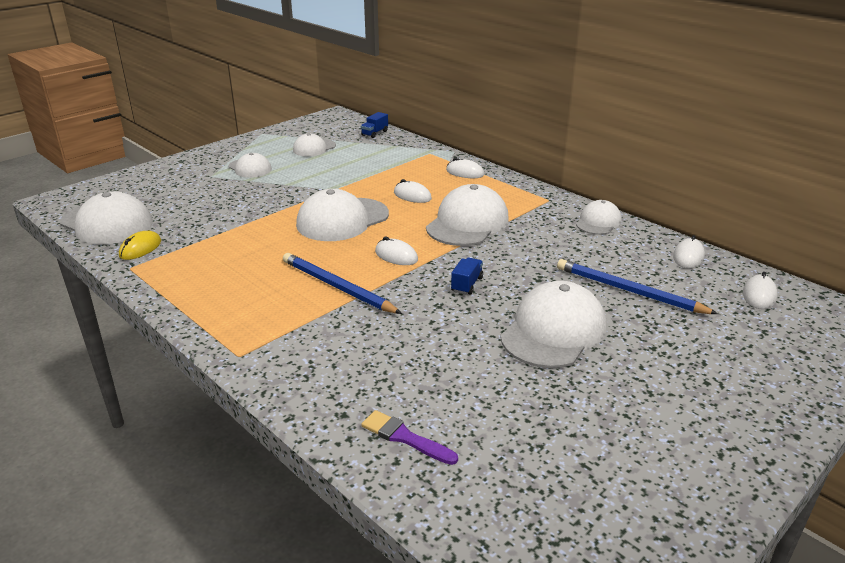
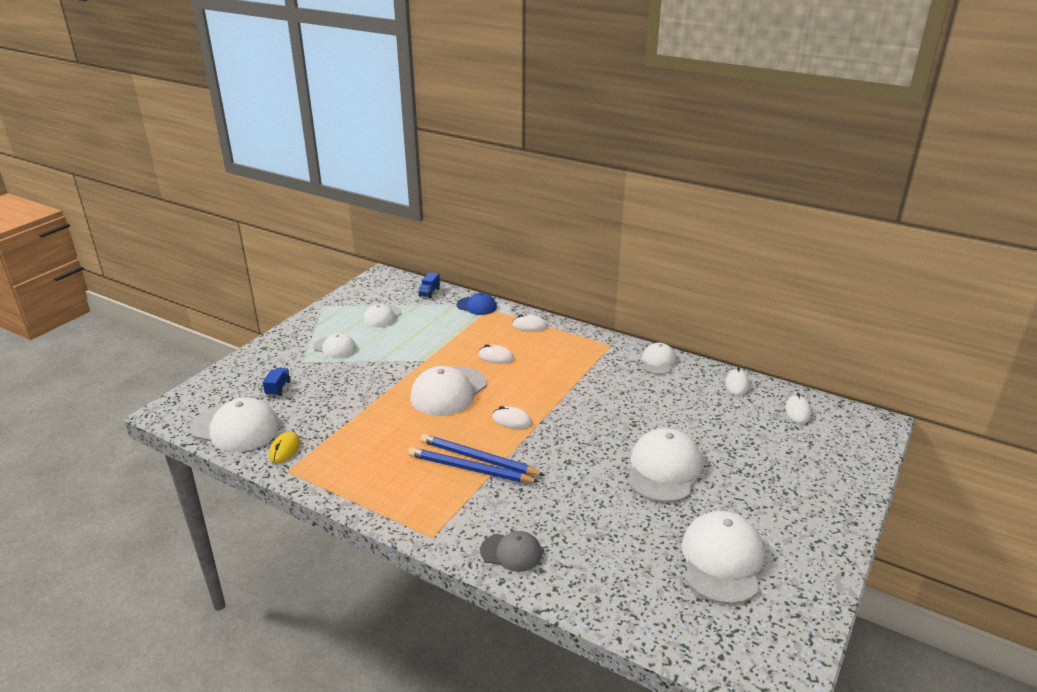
camera: 15 degrees left, 0 degrees up
(319, 388) = (511, 552): none -> grey cap
(405, 437) = (595, 579): purple brush -> none
(417, 149) = (476, 306): none -> blue cap
(467, 223) = (555, 378): white cap -> white cap (722, 560)
(467, 284) = (581, 438): blue truck -> blue truck (278, 388)
(628, 291) = (704, 423): blue pencil -> blue pencil (469, 469)

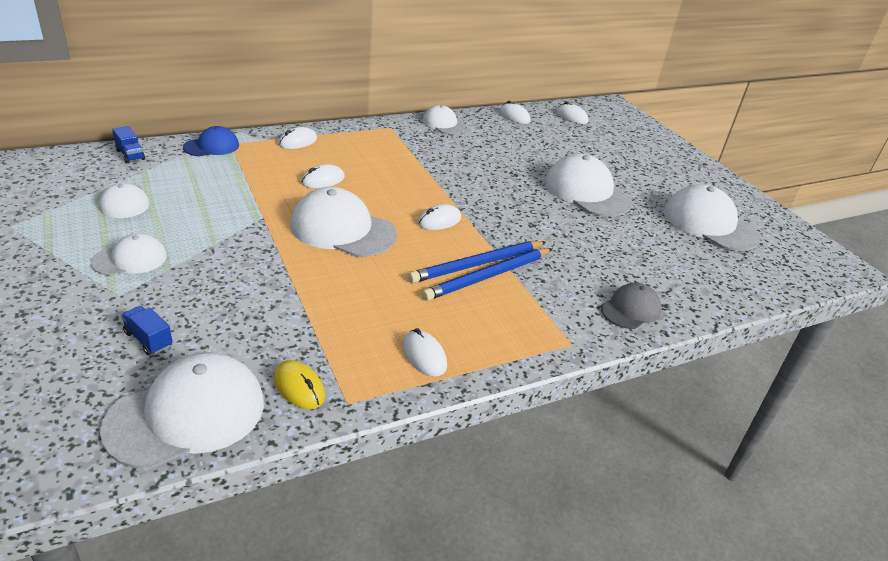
camera: 60 degrees left, 5 degrees up
(354, 479) = (424, 356): none -> white mouse
(448, 391) = (342, 229): white cap -> white cap turned 135 degrees clockwise

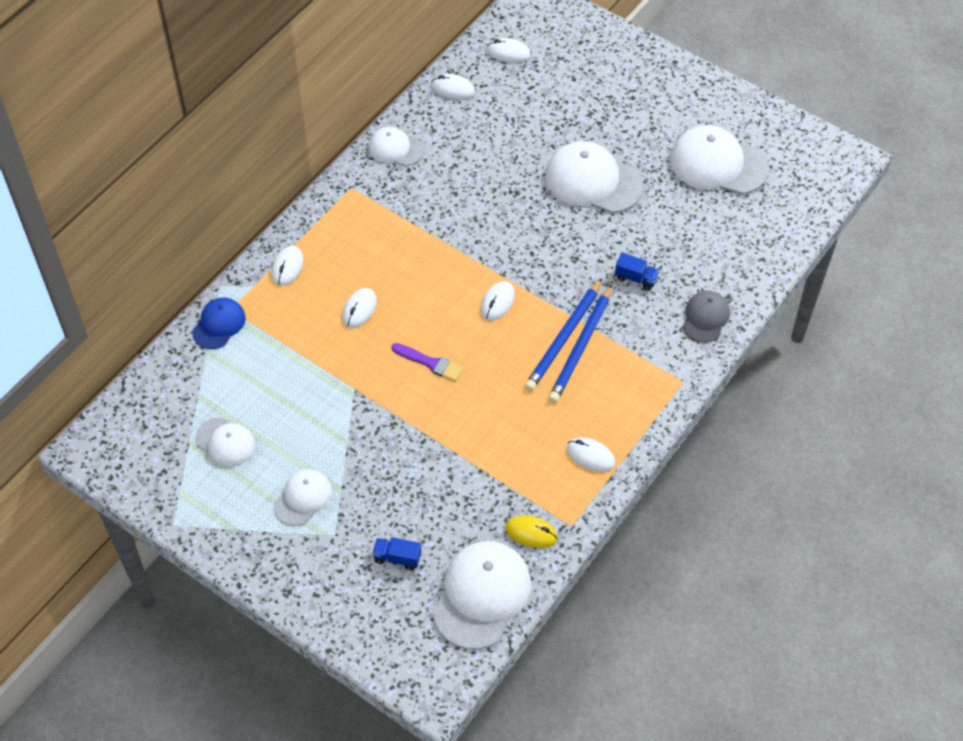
camera: 25 degrees left, 20 degrees up
(130, 155) = (163, 383): blue truck -> blue truck (636, 278)
(342, 229) = (430, 363): white cap -> purple brush

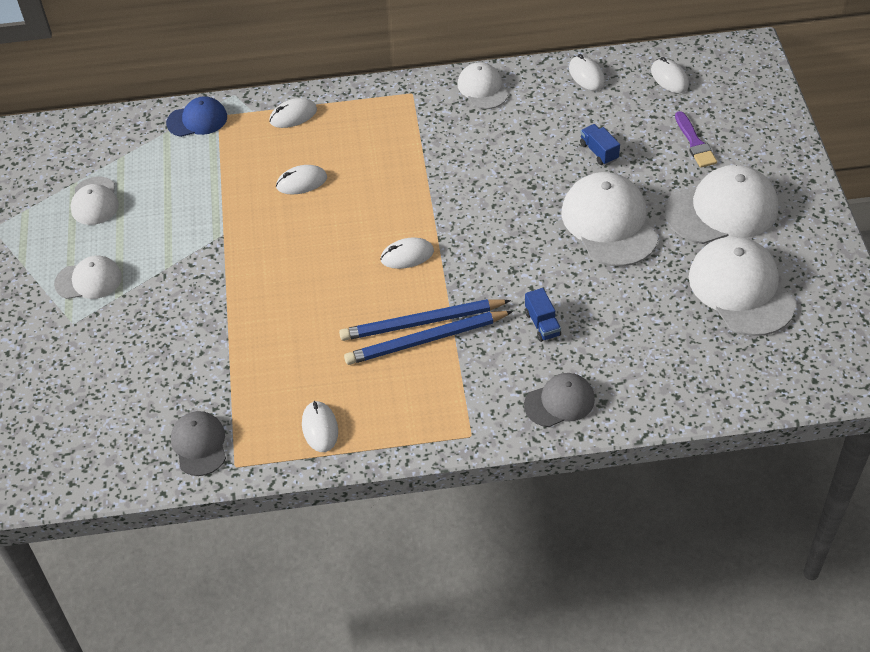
camera: 50 degrees right, 5 degrees down
(397, 558) = (89, 376): blue truck -> blue truck (599, 152)
(430, 363) = (298, 259): purple brush -> purple brush (695, 143)
(481, 595) = (104, 457): white cap -> white cap (722, 209)
(531, 533) = (199, 445): yellow mouse -> grey cap

